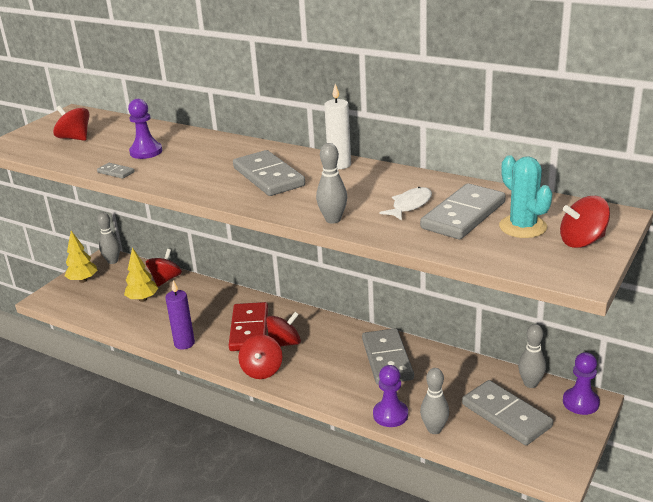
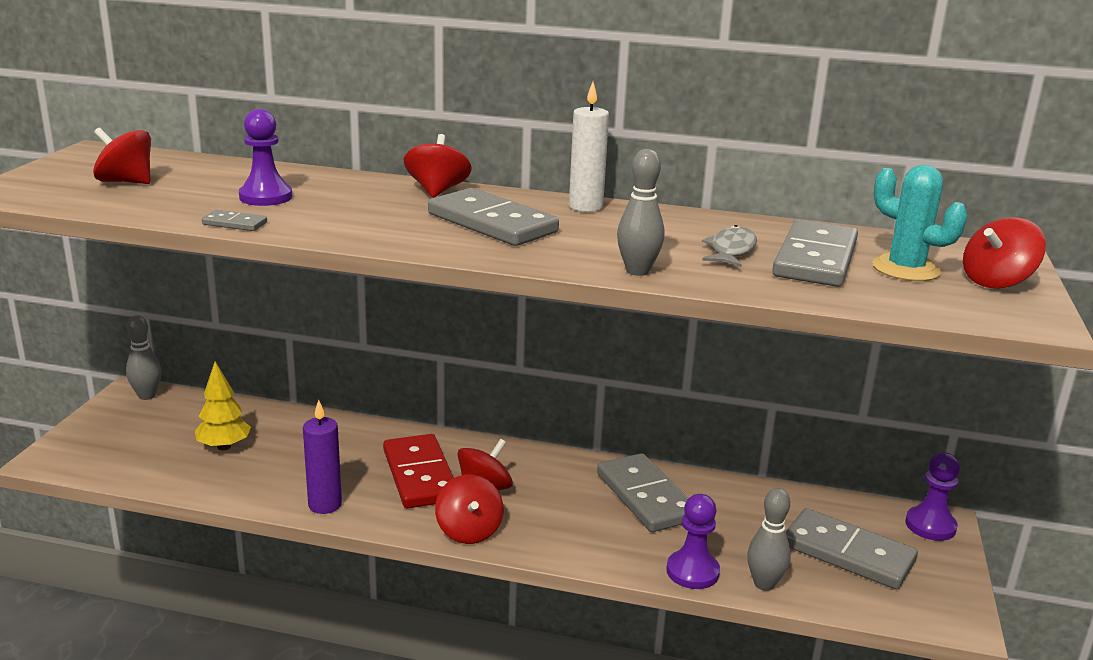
camera: 20 degrees left, 5 degrees down
(83, 280) = (107, 427): yellow tree -> none
(166, 279) = (250, 416): red spinning top -> red spinning top (437, 191)
(410, 205) = (731, 250): white fish -> grey fish
(530, 383) = (854, 508): grey bowling pin -> none

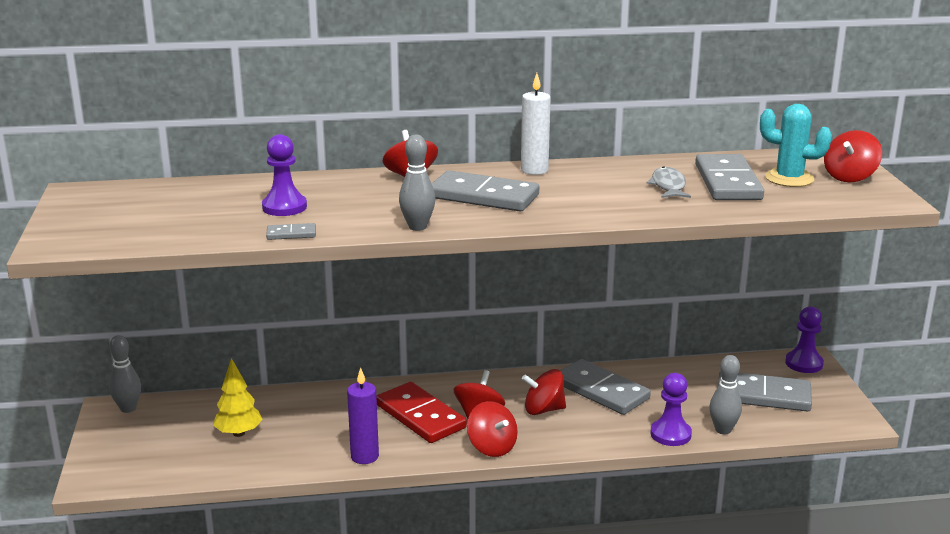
camera: 20 degrees left, 0 degrees up
(126, 182) = (149, 215): red spinning top -> red spinning top (543, 409)
(637, 271) = (624, 214): grey bowling pin -> grey bowling pin (417, 227)

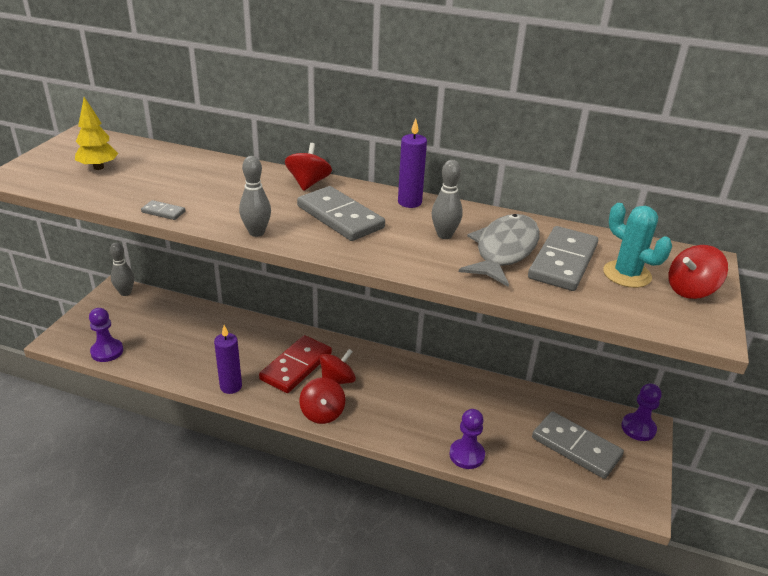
camera: 25 degrees right, 10 degrees up
(239, 433) = (171, 336): yellow tree -> yellow tree (98, 167)
(284, 207) = (189, 186): purple pawn -> purple pawn (107, 351)
(420, 416) = (296, 366): red domino -> red domino turned 45 degrees clockwise
(534, 170) = (409, 202): white candle -> purple candle
(543, 409) = (387, 394): red spinning top -> none
(601, 391) = (445, 393): grey domino -> none
(668, 186) = (504, 250): grey fish -> grey fish, size x1.81
(723, 430) = (513, 468): grey bowling pin -> grey bowling pin (444, 235)

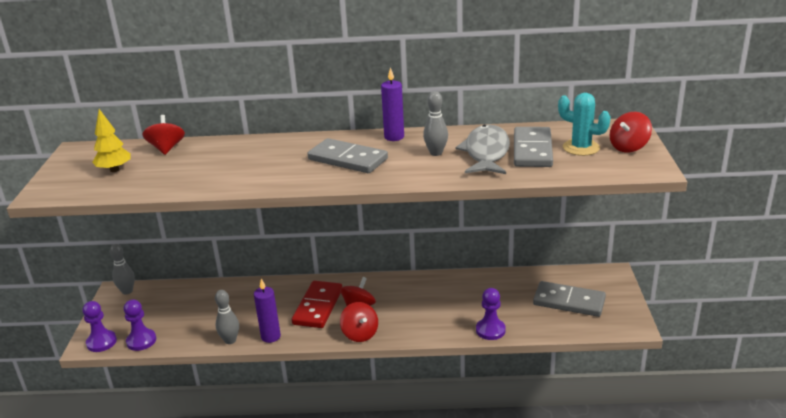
camera: 15 degrees left, 5 degrees down
(163, 212) = (201, 189): grey domino -> none
(256, 232) = (290, 185): grey bowling pin -> grey bowling pin (230, 340)
(308, 183) = (304, 141): red spinning top -> red spinning top (166, 148)
(638, 428) = (607, 276): purple pawn -> purple pawn (101, 342)

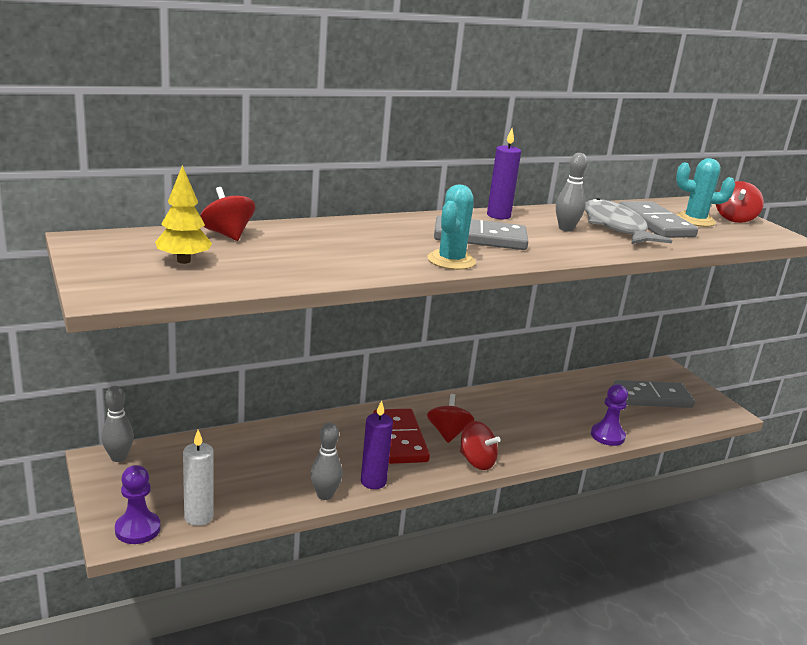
camera: 30 degrees left, 5 degrees down
(141, 341) = (198, 517): purple pawn -> white candle
(296, 180) = (451, 261): none -> turquoise cactus

